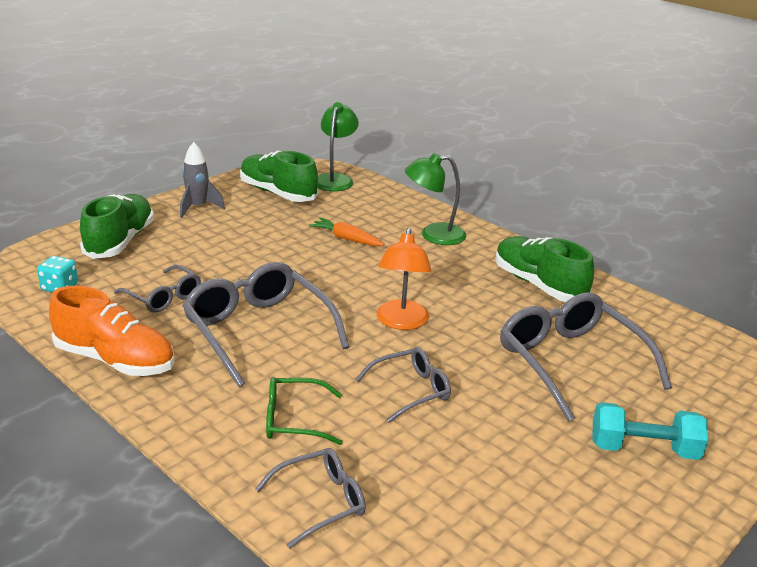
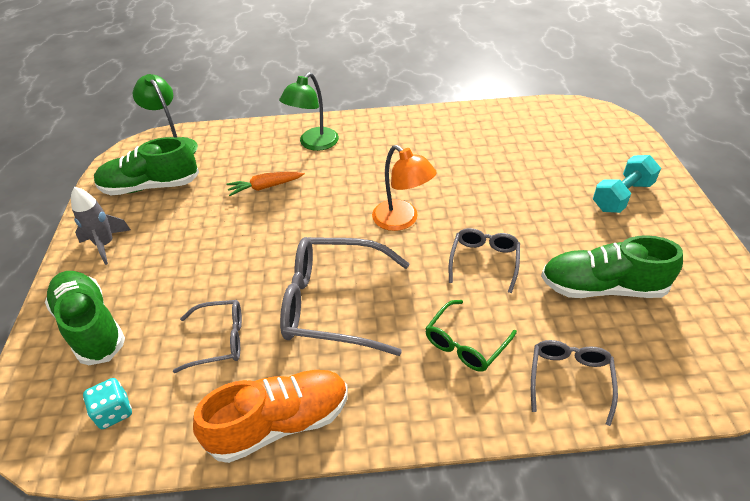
camera: 45 degrees left, 15 degrees up
(538, 285) = (425, 135): green shoe -> green shoe (602, 287)
(571, 362) = (518, 173): grey glasses -> none

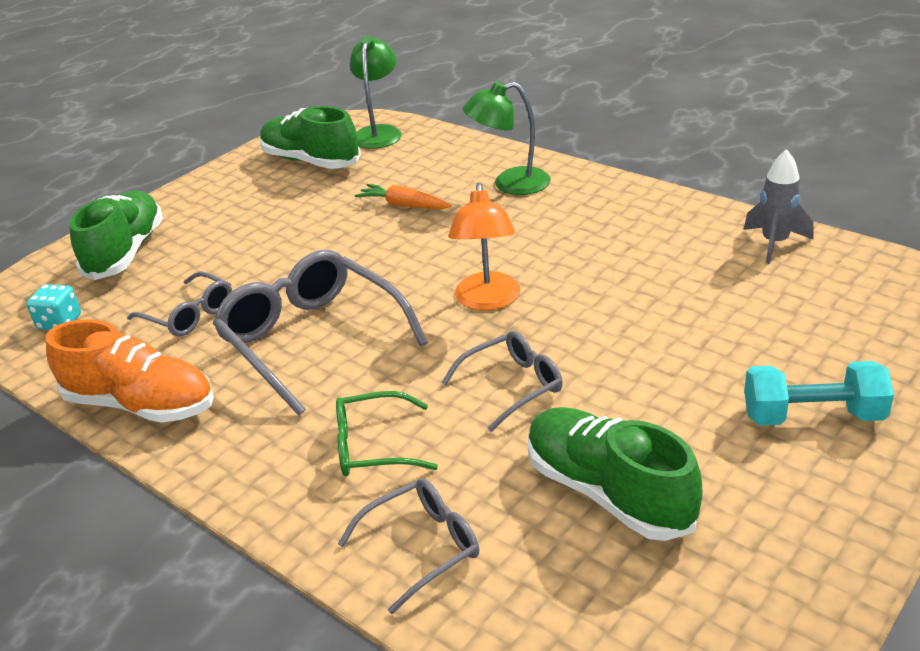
camera: 45 degrees right, 10 degrees down
(105, 245) = (215, 195): grey rocket -> grey rocket (774, 243)

